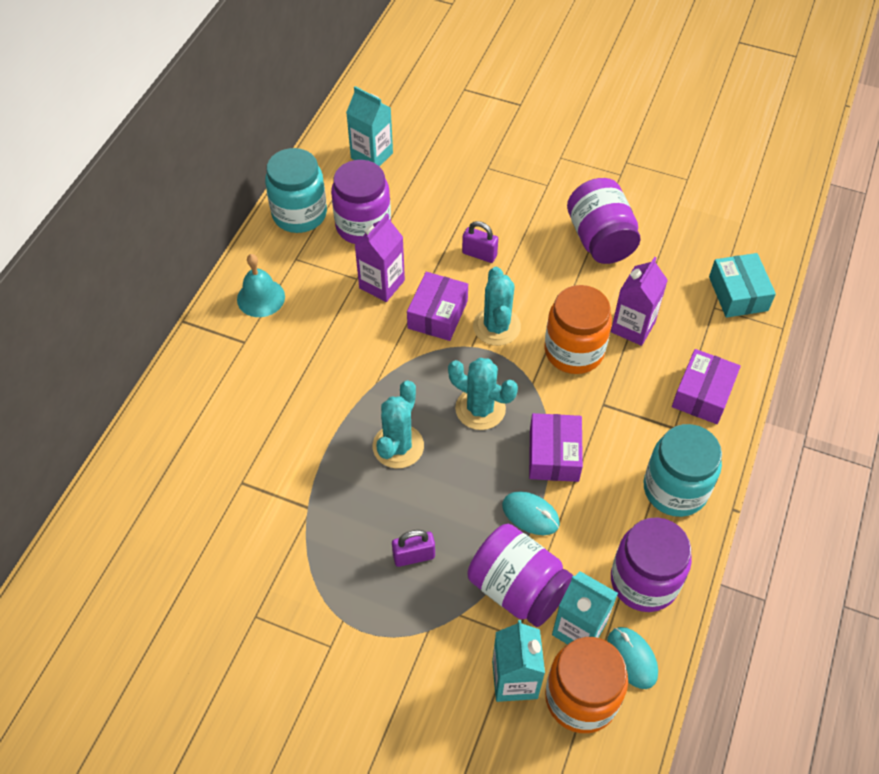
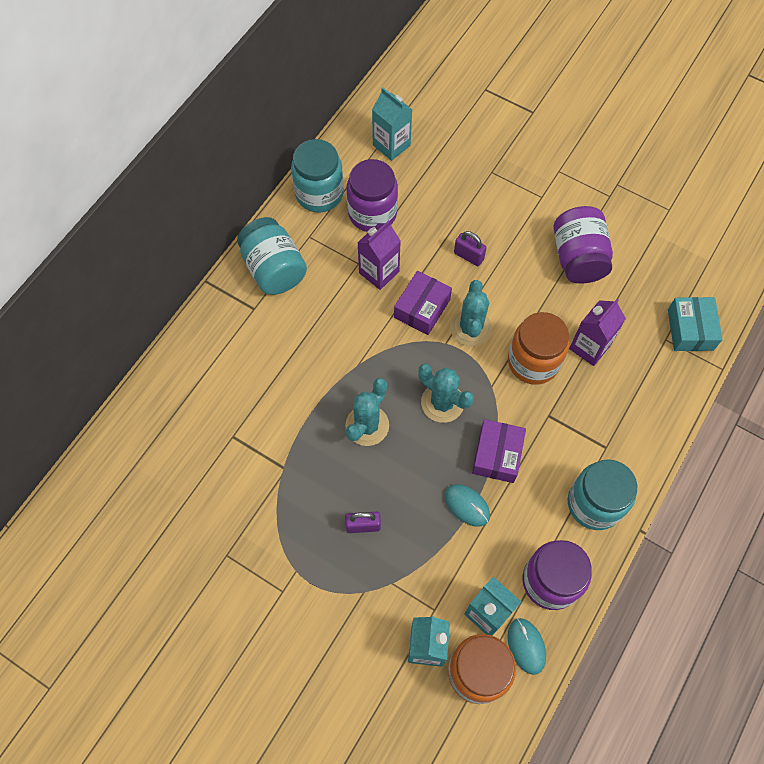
camera: 10 degrees right, 10 degrees up
(261, 298) = (274, 269): turquoise bell -> turquoise jar
(517, 588) = (443, 569): purple jar -> none
(702, 394) = (637, 420): purple box -> none

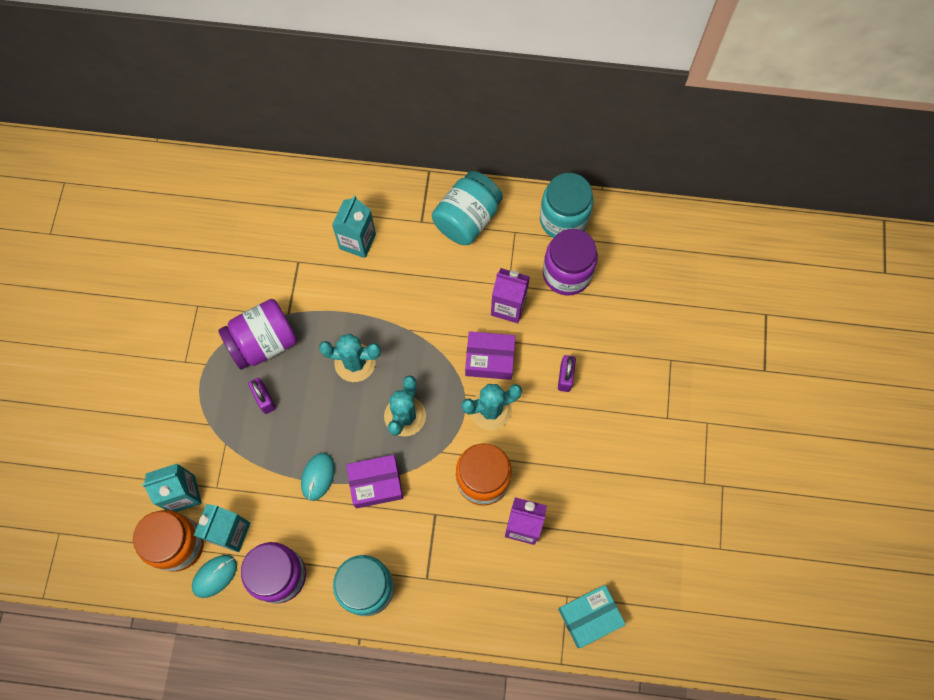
camera: 65 degrees right, 5 degrees up
(391, 145) = (650, 257): turquoise carton -> turquoise carton (357, 241)
(578, 258) = (615, 479): purple jar -> purple jar (263, 342)

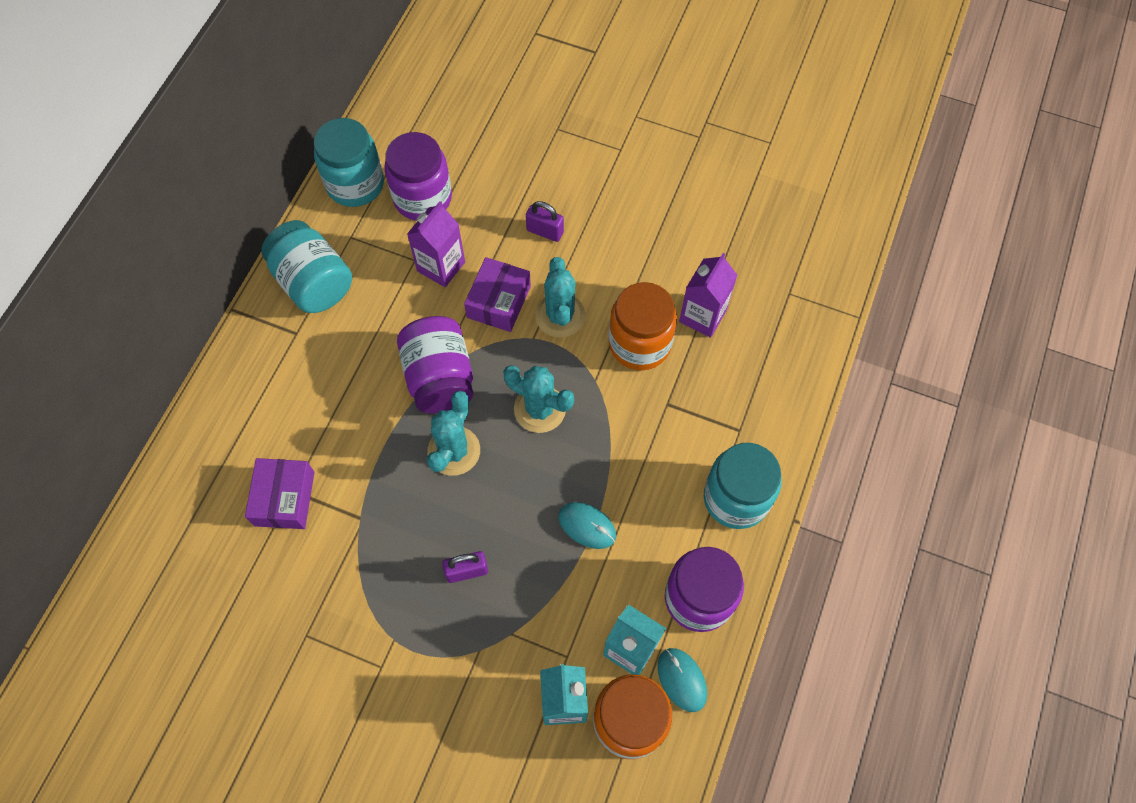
camera: 75 degrees left, 5 degrees down
(263, 342) = (389, 557): purple jar -> purple jar (440, 378)
(357, 241) = (293, 412): turquoise carton -> none
(376, 484) = (614, 460): purple box -> purple box (284, 498)
(589, 617) = (815, 277): turquoise box -> none

